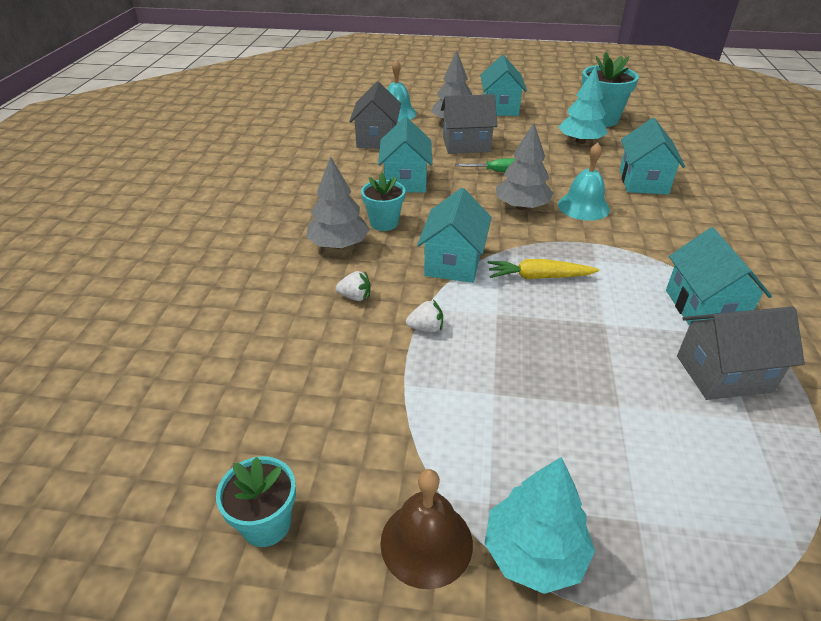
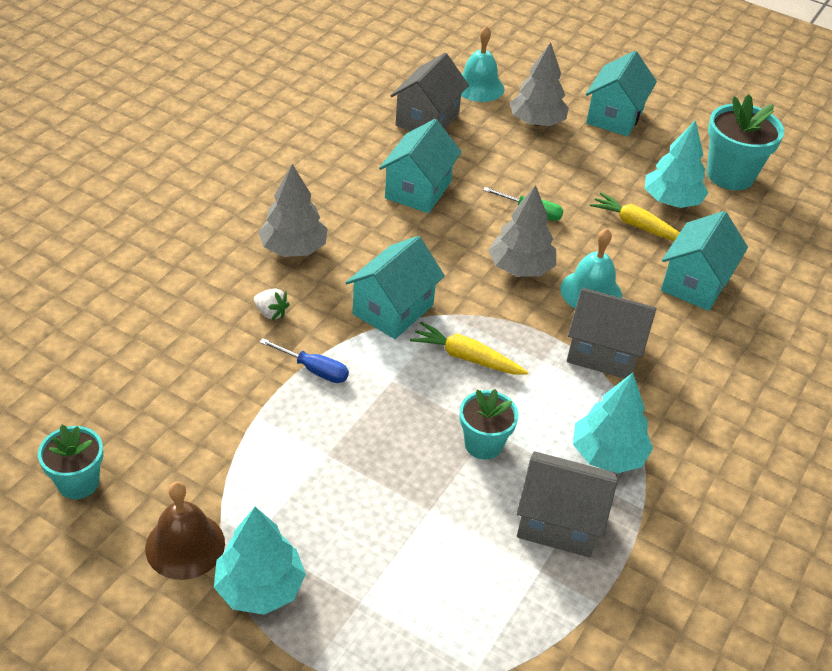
camera: 20 degrees right, 5 degrees up
(384, 223) = (356, 238): turquoise flower pot -> turquoise flower pot (483, 444)
(426, 328) = (314, 370): white strawberry -> blue screwdriver
(466, 145) = (526, 161): grey house -> grey house (603, 352)
(574, 160) = (637, 226): none -> yellow carrot
(704, 308) = (608, 454): turquoise house -> turquoise tree

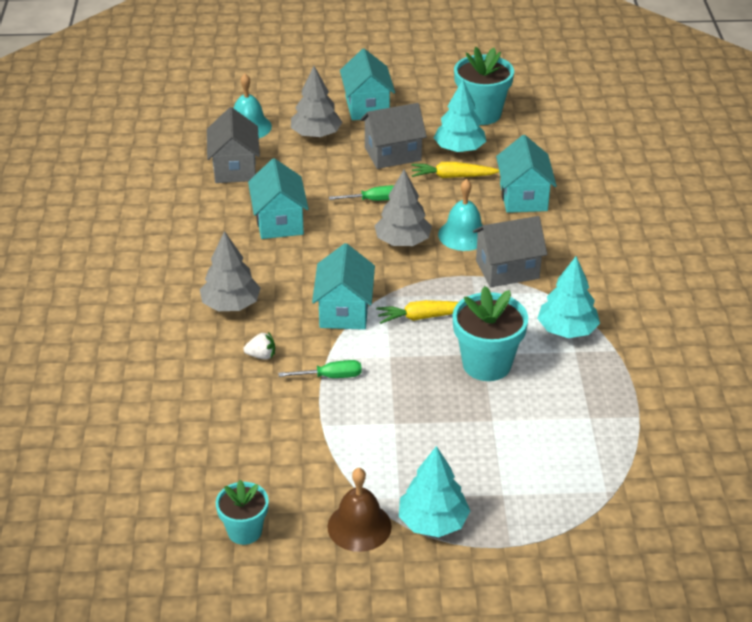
camera: 30 degrees left, 5 degrees down
(314, 370) = (330, 376): blue screwdriver -> green screwdriver
(483, 444) = (486, 364): turquoise flower pot -> turquoise flower pot, size x1.61
(559, 522) = (575, 385): grey house -> grey house (393, 154)

